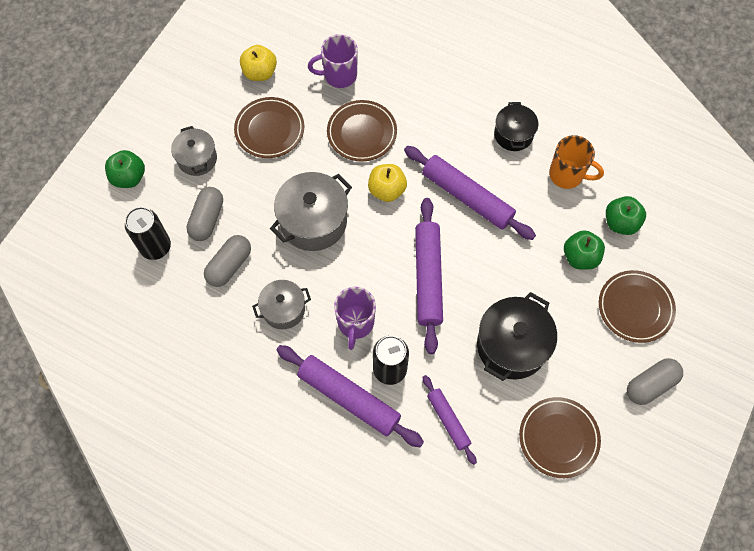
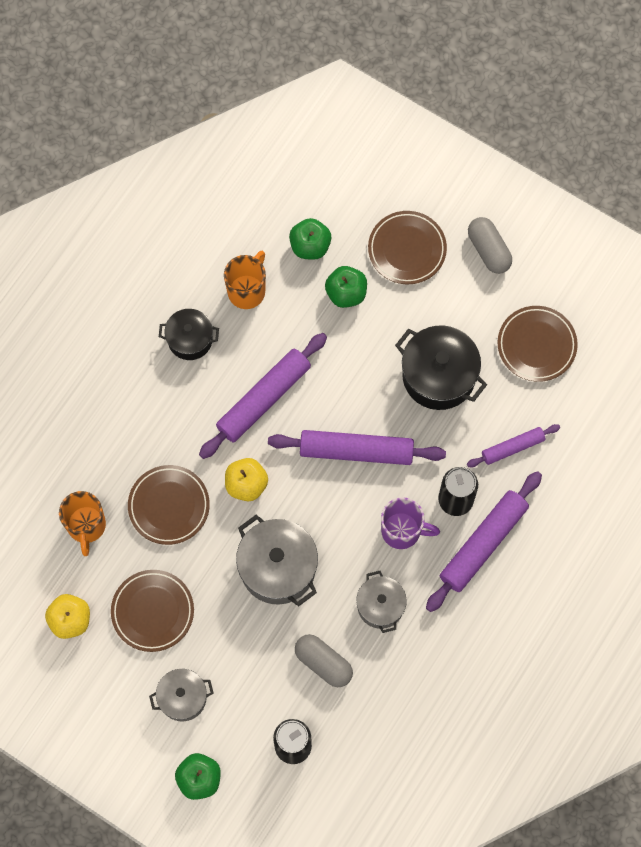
camera: 85 degrees left, 5 degrees up
(207, 219) = (263, 687): grey capsule -> none
(339, 75) = (86, 526): purple mug -> orange mug

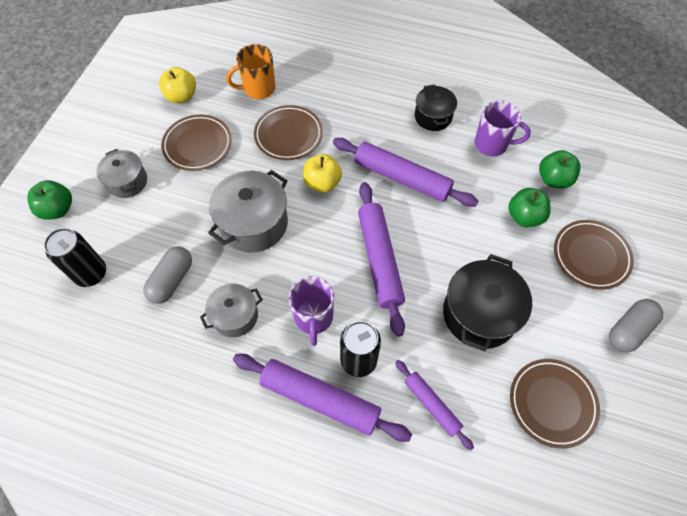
camera: 75 degrees right, 10 degrees down
(247, 290) = (492, 144): orange mug -> purple mug

